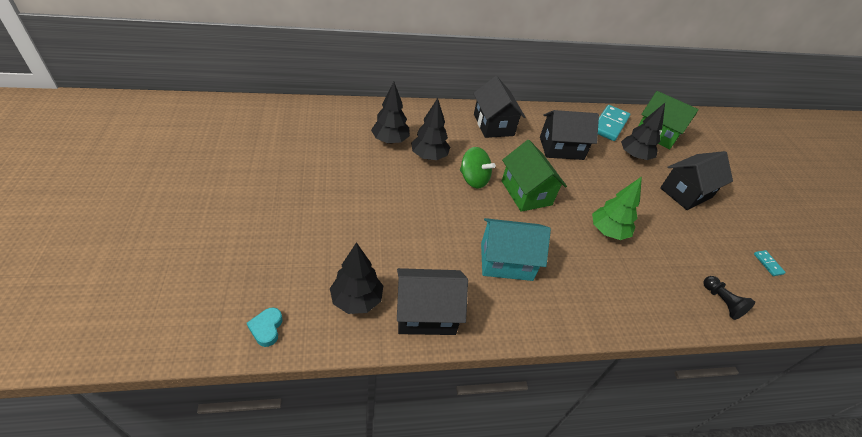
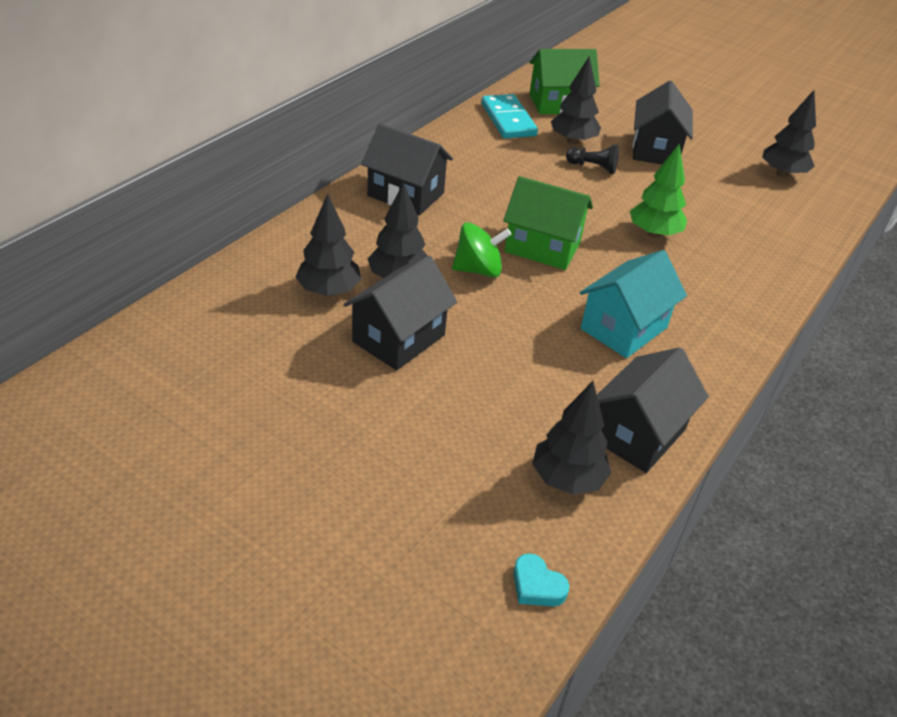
camera: 45 degrees left, 5 degrees down
(561, 148) = (504, 176): black house -> black house (398, 338)
(721, 302) = (798, 232): black pawn -> black pawn (593, 167)
(768, 264) = (782, 174): turquoise domino -> black tree

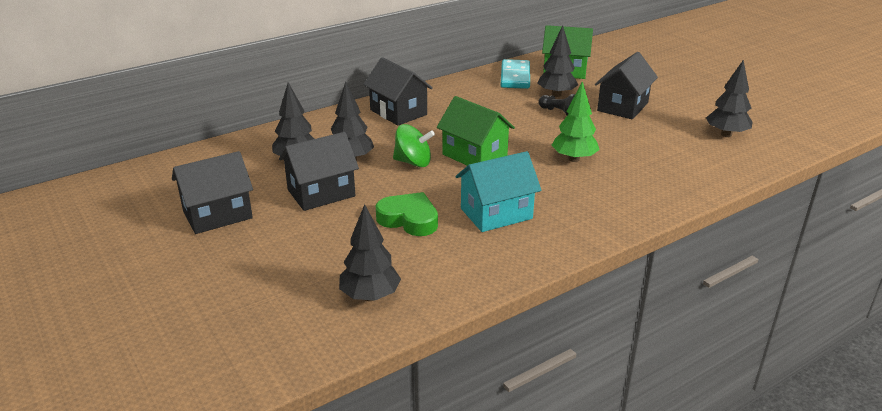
camera: 25 degrees right, 10 degrees down
(533, 357) = (409, 219): none -> green heart
(537, 586) = (292, 353): turquoise heart -> none
(638, 434) = (449, 280): black house -> black house (217, 214)

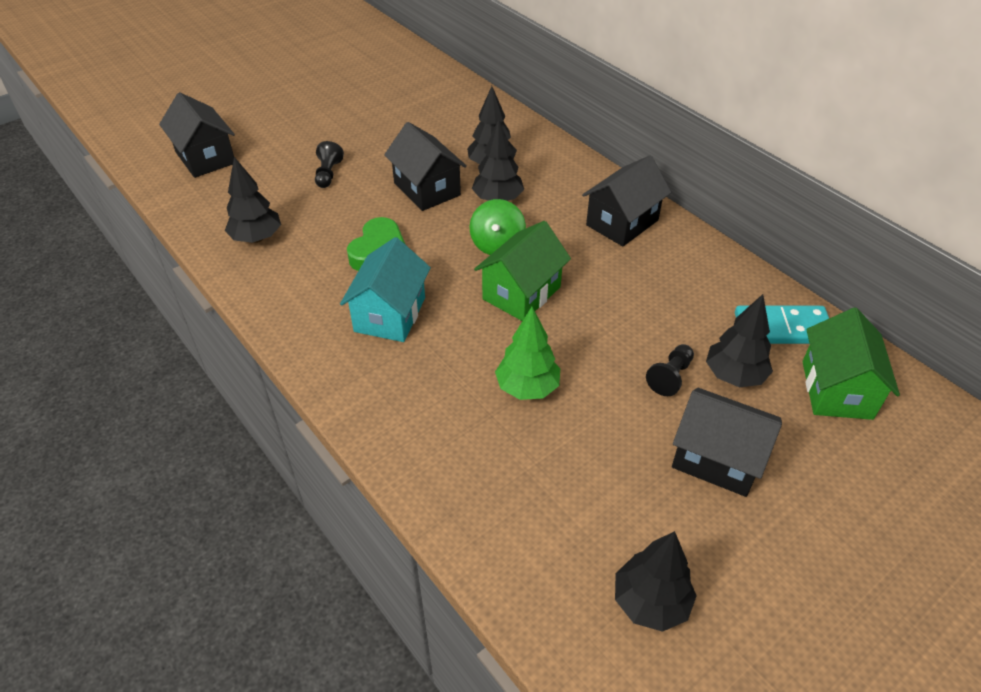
camera: 85 degrees right, 15 degrees up
(217, 214) = (387, 138): black house -> black house (205, 158)
(268, 252) = (328, 174): none -> black pawn
(496, 213) = (390, 314): turquoise house -> turquoise house turned 45 degrees clockwise

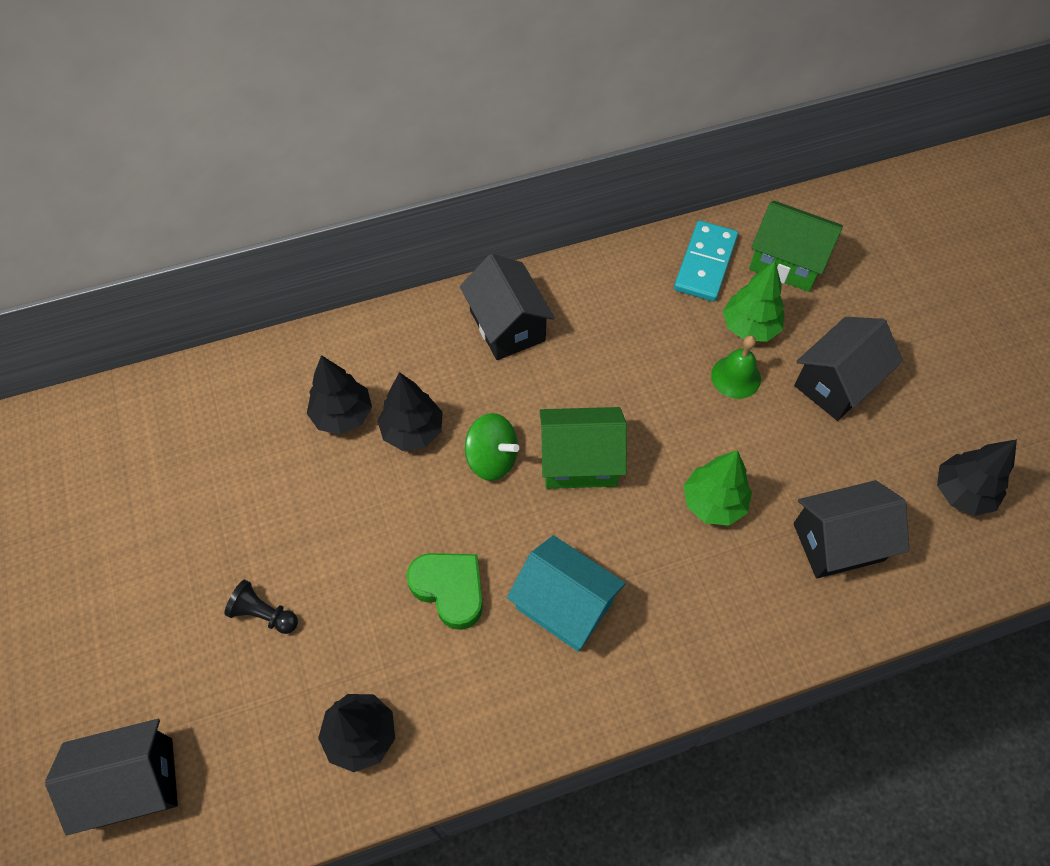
camera: 70 degrees left, 15 degrees up
(427, 189) = (355, 501): black house -> black house (838, 542)
(521, 293) = (579, 461): green house -> green house turned 60 degrees counterclockwise
(670, 377) = (736, 377): black pawn -> green bell
(734, 375) = (749, 327): black tree -> green tree

